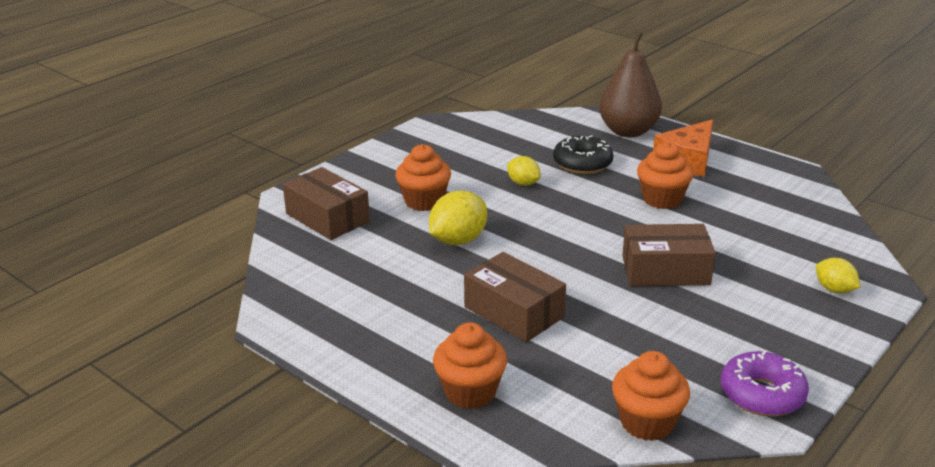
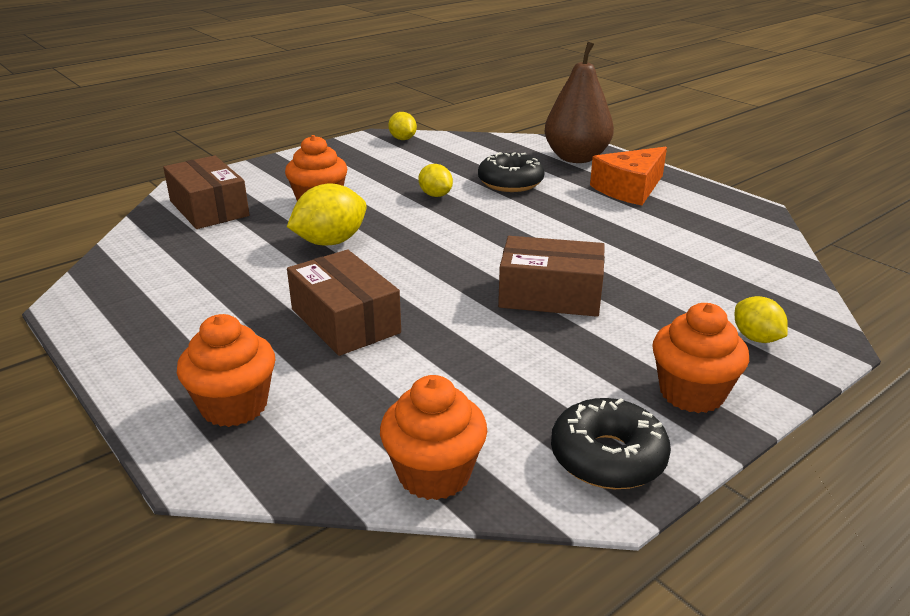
camera: 10 degrees right, 0 degrees up
(460, 124) = (403, 139): none -> yellow lemon
(662, 199) = (582, 223): orange cupcake -> orange cupcake (691, 393)
(762, 394) = (608, 457): purple donut -> black donut

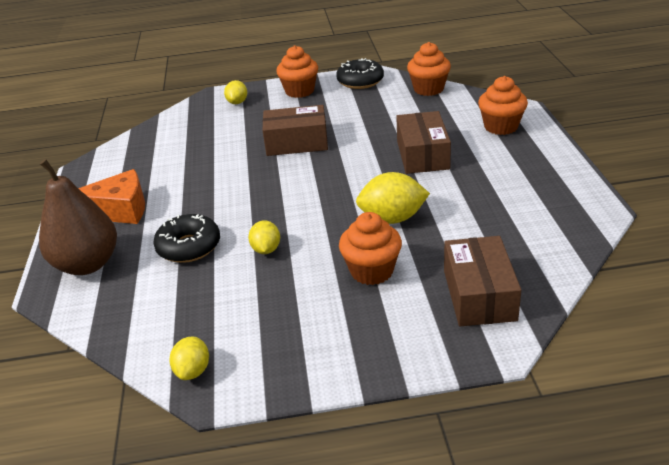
camera: 145 degrees left, 5 degrees up
(550, 295) = (296, 143): brown box -> brown box turned 45 degrees counterclockwise

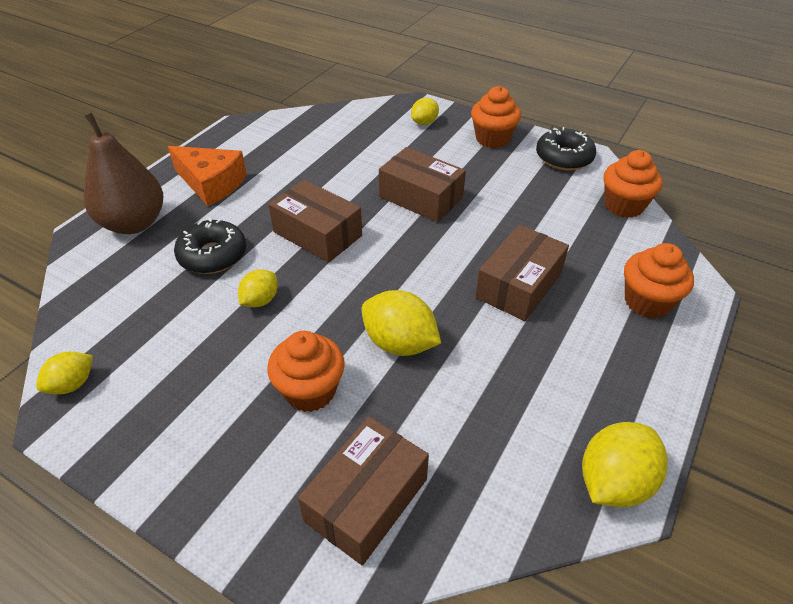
camera: 35 degrees right, 10 degrees up
(252, 196) = (317, 234): none -> brown box
(586, 209) = (614, 482): none -> yellow lemon

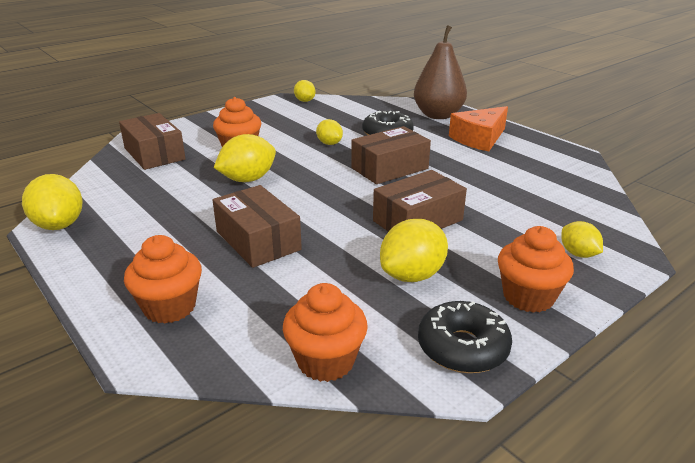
camera: 110 degrees right, 15 degrees down
(504, 187) = (412, 275): none -> yellow lemon

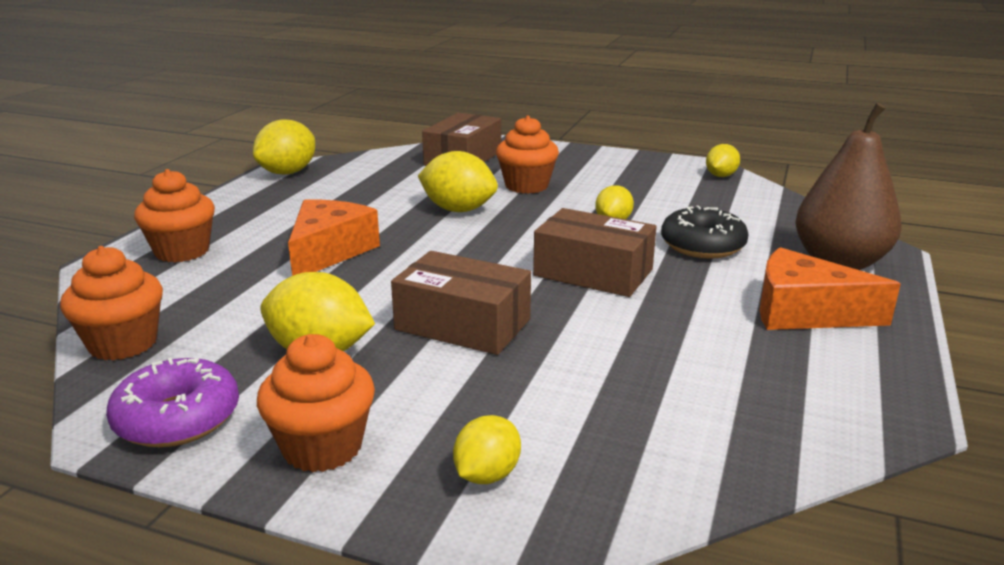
camera: 60 degrees right, 5 degrees down
(258, 240) = (329, 251): brown box -> orange cheese
(462, 347) = (177, 418): black donut -> purple donut

